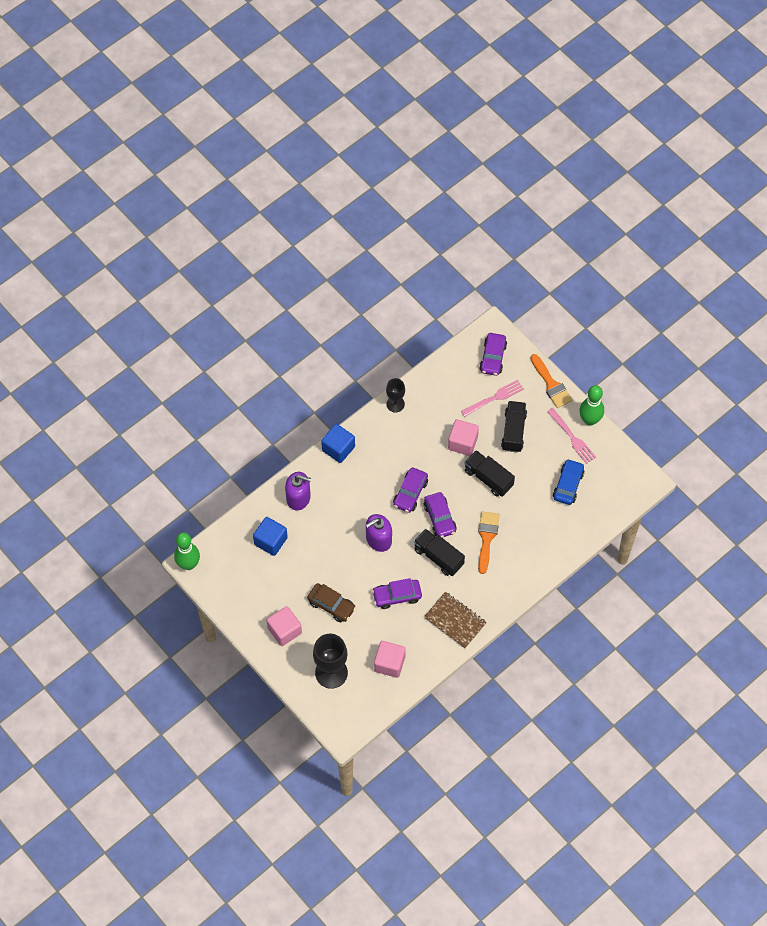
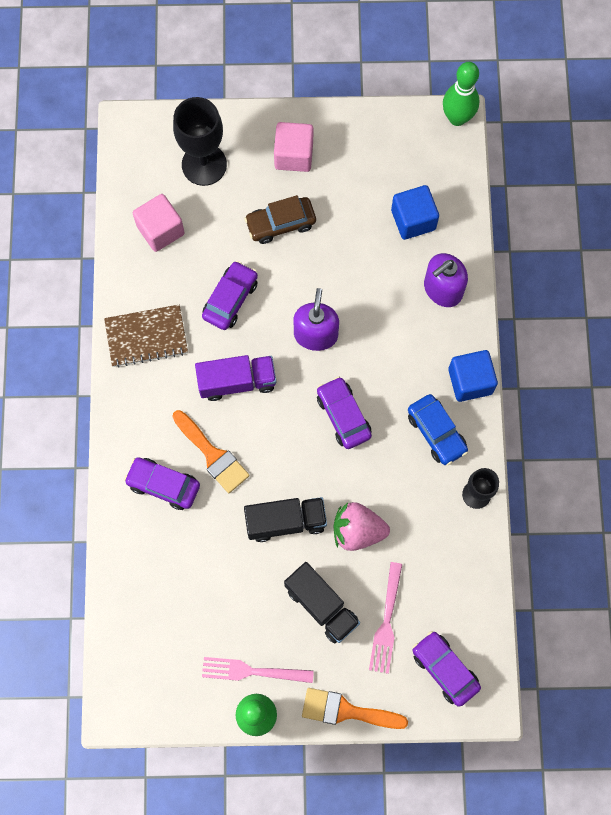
camera: 130 degrees right, 10 degrees up
(438, 557) = (237, 382): black truck -> purple truck
(439, 518) = (283, 423): purple car -> purple car (163, 485)
(462, 443) = (357, 531): pink cube -> pink strawberry
(568, 485) = (195, 609): blue car -> blue car (436, 432)

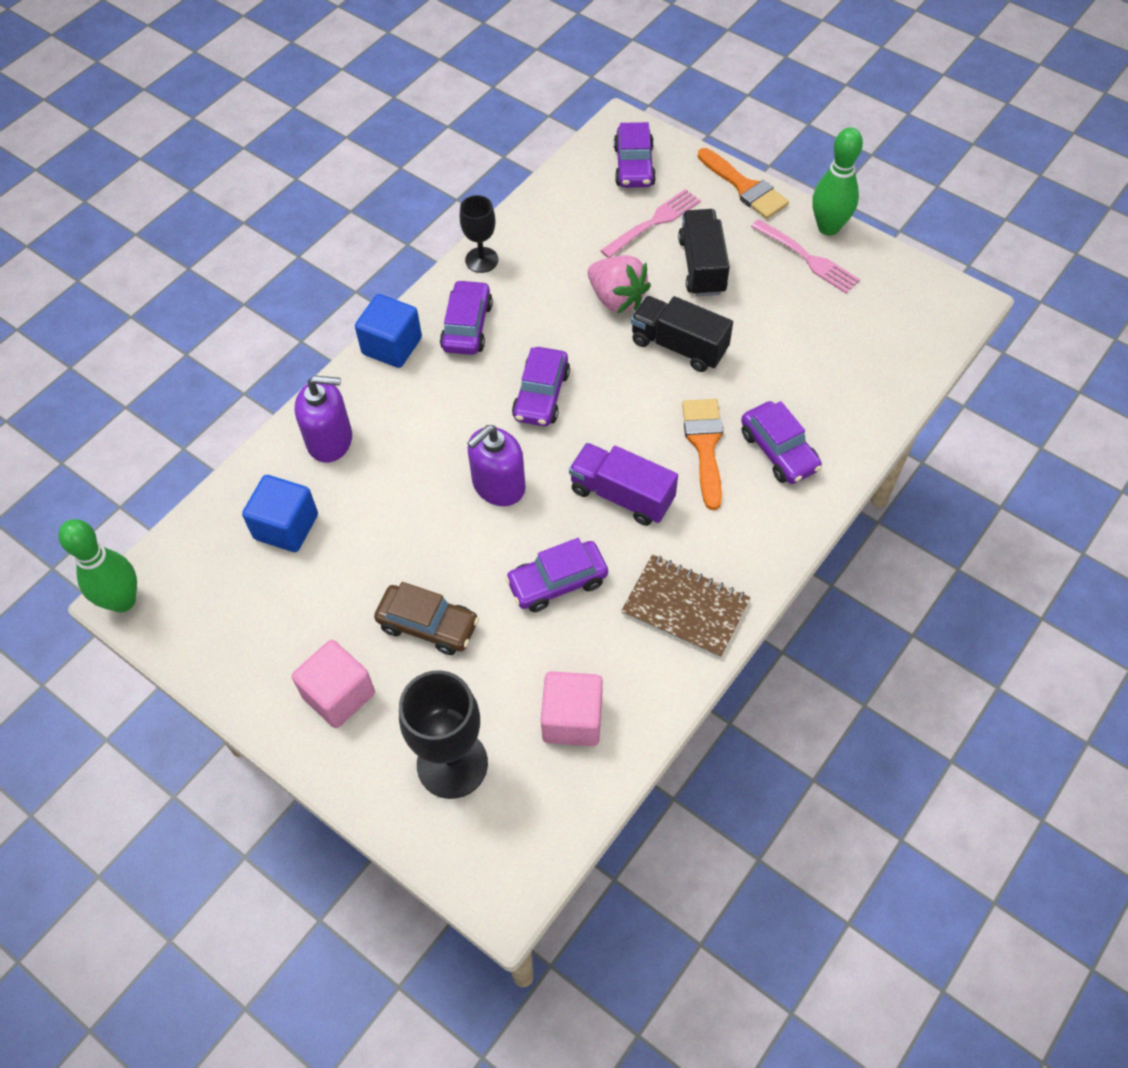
camera: 140 degrees left, 15 degrees down
(436, 432) = (467, 326): blue car -> purple car

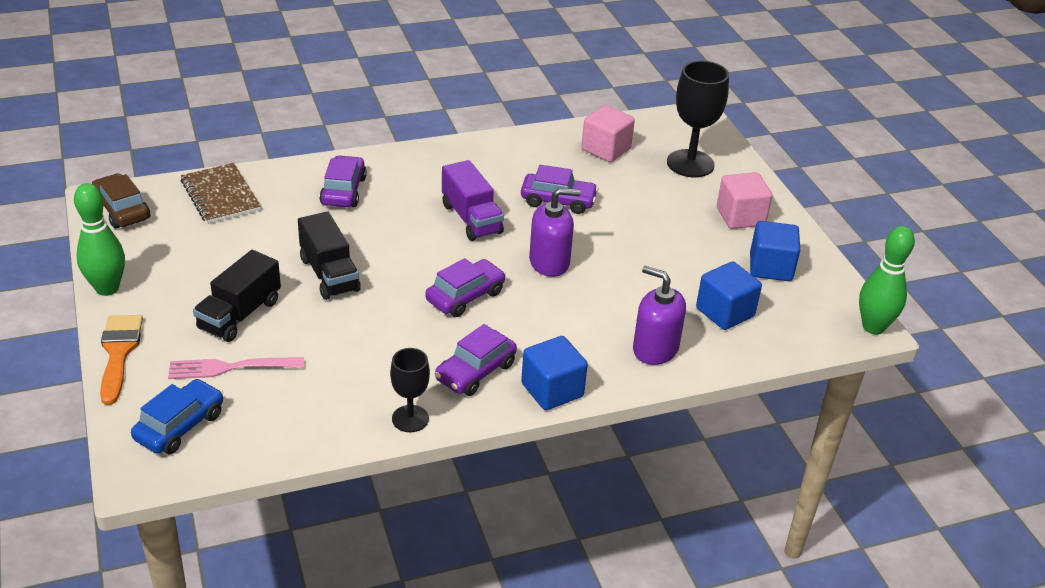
camera: 150 degrees left, 20 degrees down
(266, 625) = (770, 267): none -> blue cube
(428, 625) = (659, 220): brown car -> brown car (122, 210)
(617, 298) = (334, 328): pink strawberry -> none
(634, 166) = (180, 426): purple car -> blue car
(685, 607) = (492, 158): brown notebook -> brown notebook (220, 195)
(705, 445) = (386, 215): orange brush -> none
(806, 258) = (156, 278): pink fork -> none

